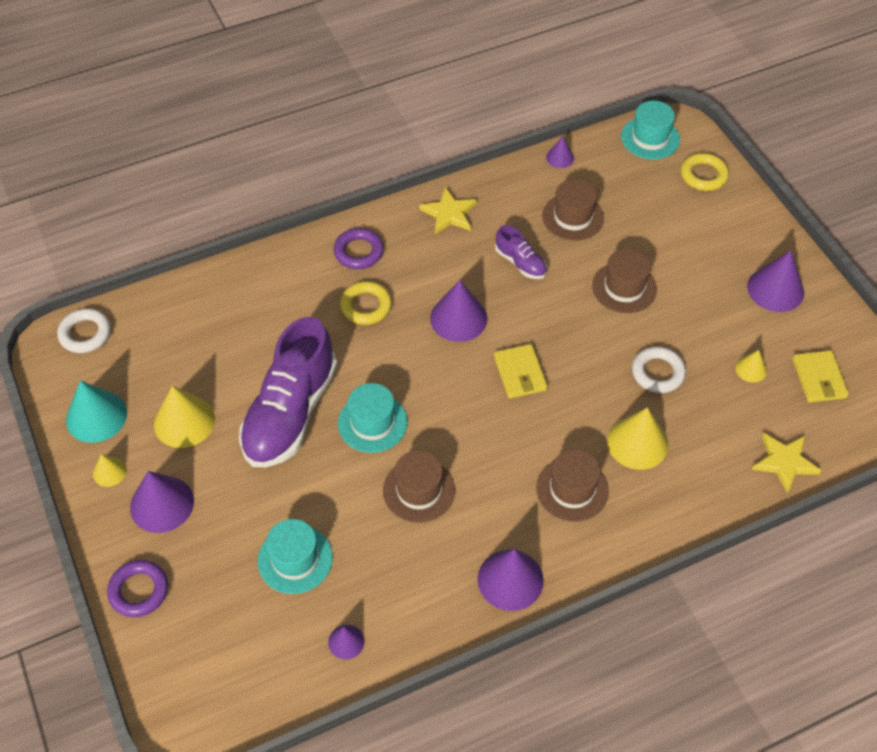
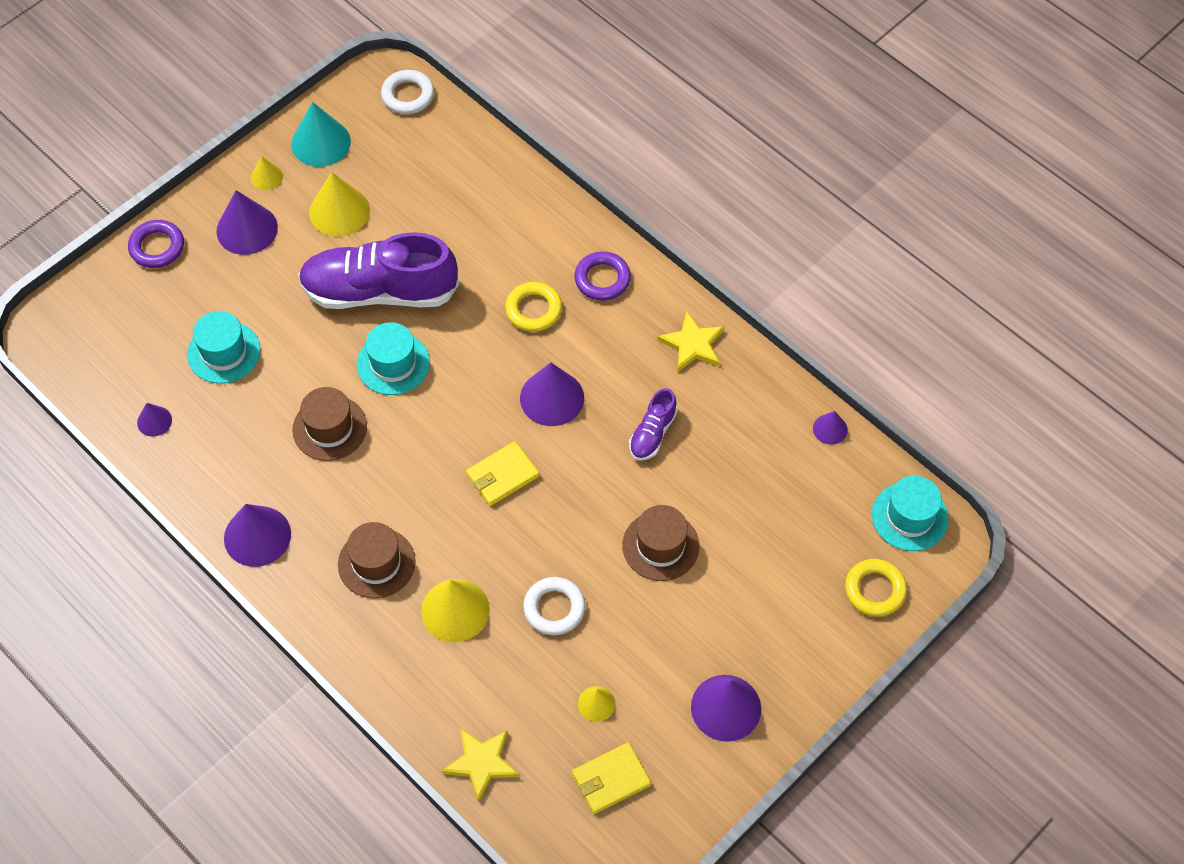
camera: 70 degrees right, 5 degrees up
(573, 217) = (743, 467): brown hat -> none

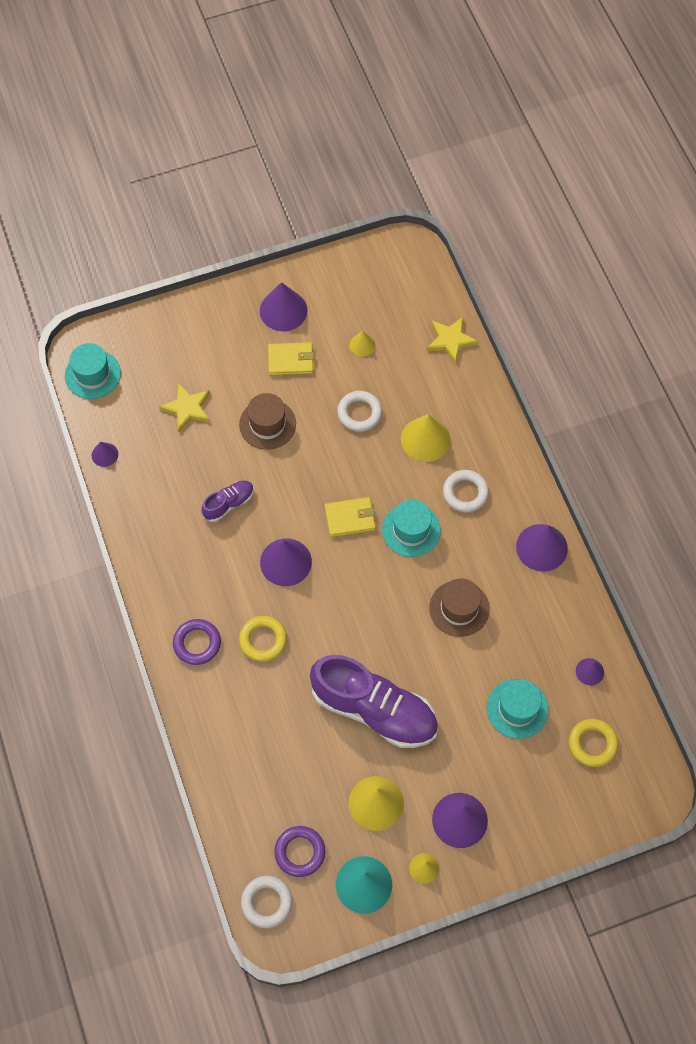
camera: 155 degrees left, 5 degrees up
(157, 247) = (541, 835): purple ring -> purple ring (300, 852)
(376, 563) = (465, 493): brown hat -> white ring
(393, 363) = (390, 641): turquoise hat -> turquoise hat (411, 530)
(611, 779) = (376, 299): yellow wallet -> yellow wallet (291, 360)
(692, 344) = (161, 559): yellow star -> yellow star (187, 408)
(875, 590) = (147, 339): yellow ring -> yellow ring (592, 744)

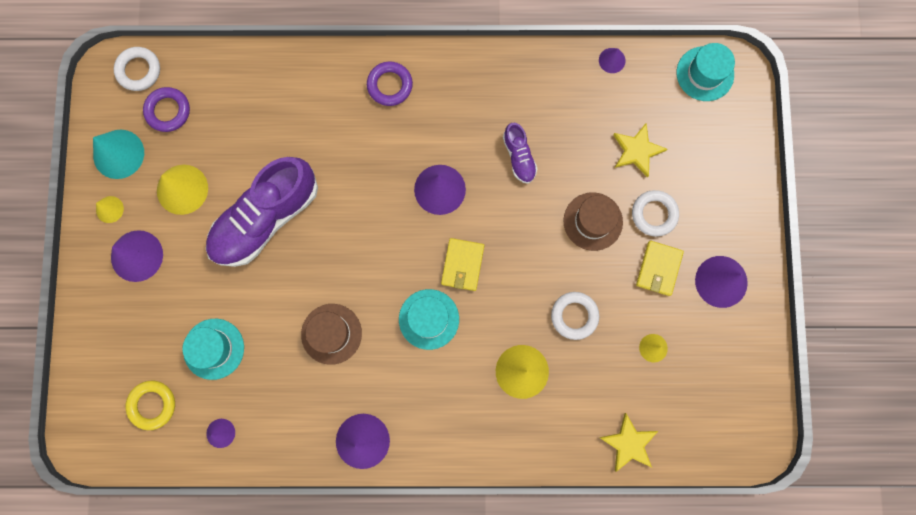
camera: 110 degrees right, 15 degrees up
(263, 640) = (370, 143): yellow ring -> none
(465, 493) = (448, 388): white ring -> white ring (654, 214)

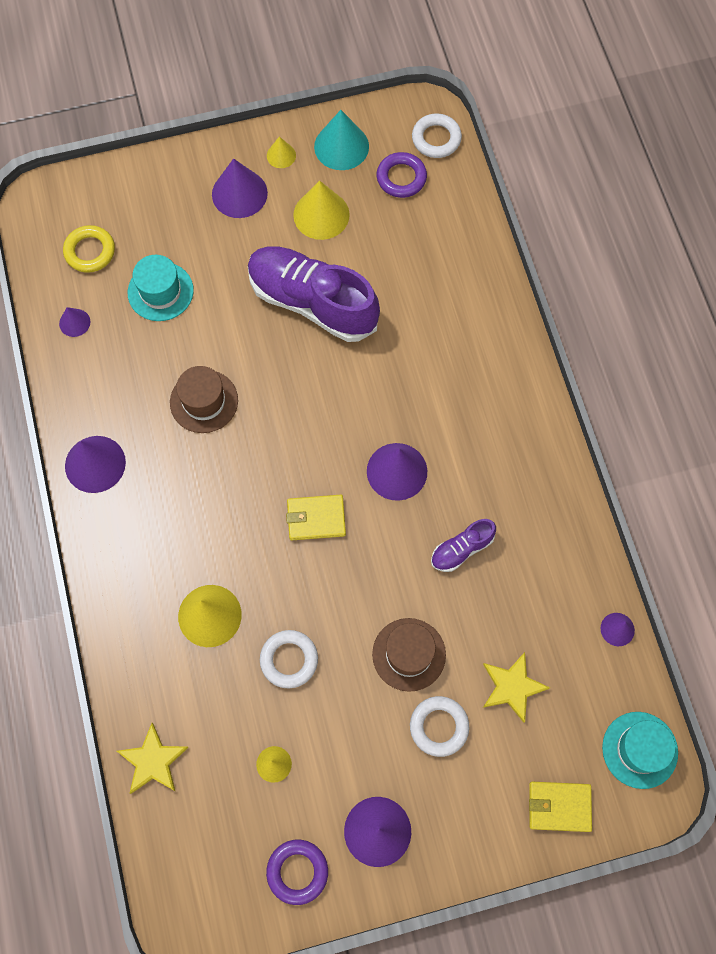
camera: 75 degrees right, 10 degrees down
(390, 85) = (501, 386): purple ring -> purple ring (297, 871)
(429, 319) = (245, 498): turquoise hat -> none
(658, 269) = (372, 748): yellow wallet -> yellow wallet (559, 806)

